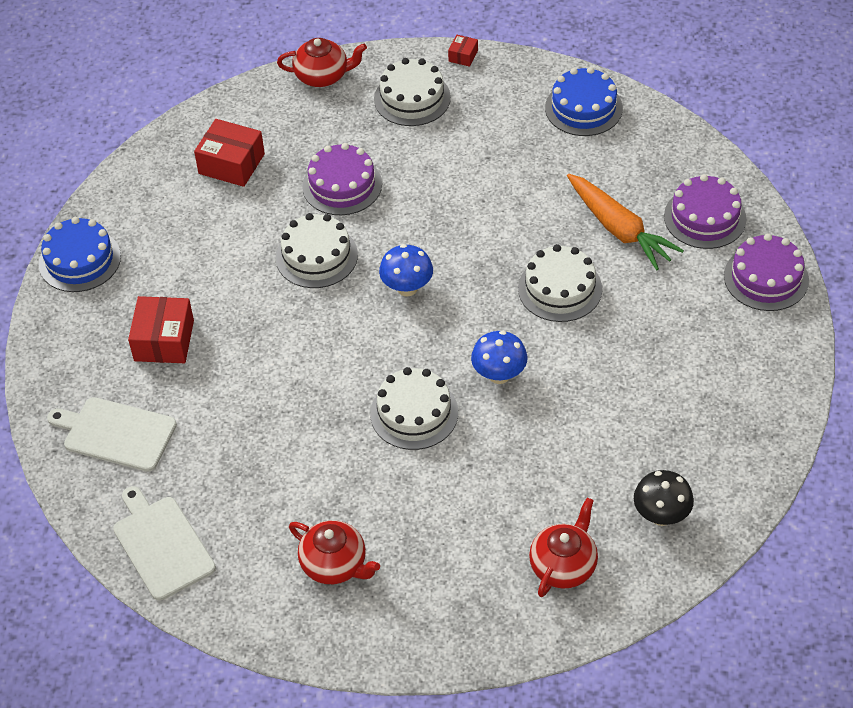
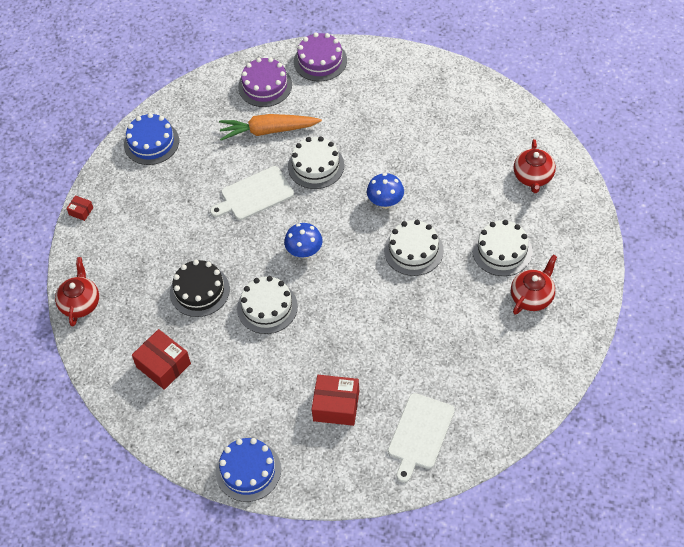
camera: 85 degrees left, 5 degrees up
(162, 544) = (516, 399): white cutting board -> white cutting board (254, 194)
(231, 164) = (163, 365): red box -> red box turned 75 degrees counterclockwise
(342, 185) = (199, 291): purple cake -> black cake
(412, 98) = (118, 244): white cake -> white cake (502, 251)
(563, 565) = (533, 177): red teapot -> red teapot turned 120 degrees counterclockwise
(619, 229) = (268, 131): orange carrot -> orange carrot turned 150 degrees counterclockwise
(661, 515) = (498, 127): black mushroom -> none

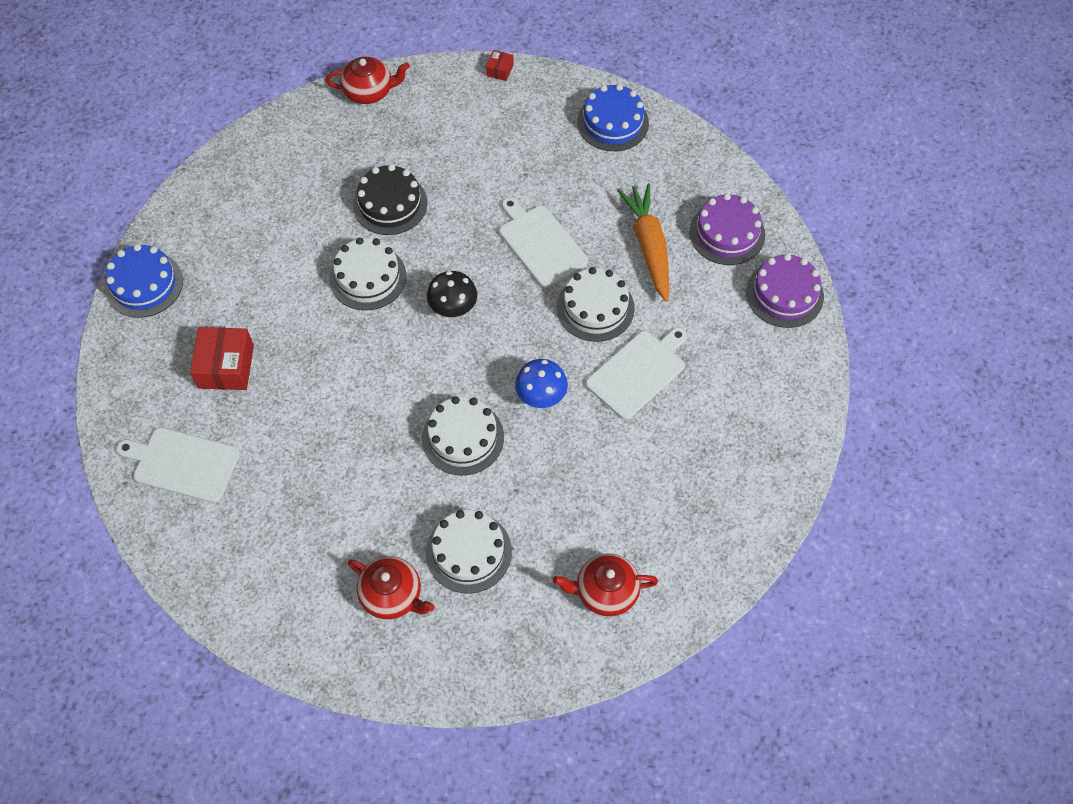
camera: 80 degrees right, 5 degrees up
(163, 365) = (285, 183): red box -> none
(304, 252) = (453, 309): blue mushroom -> black mushroom
(372, 146) = (638, 372): none -> white cutting board

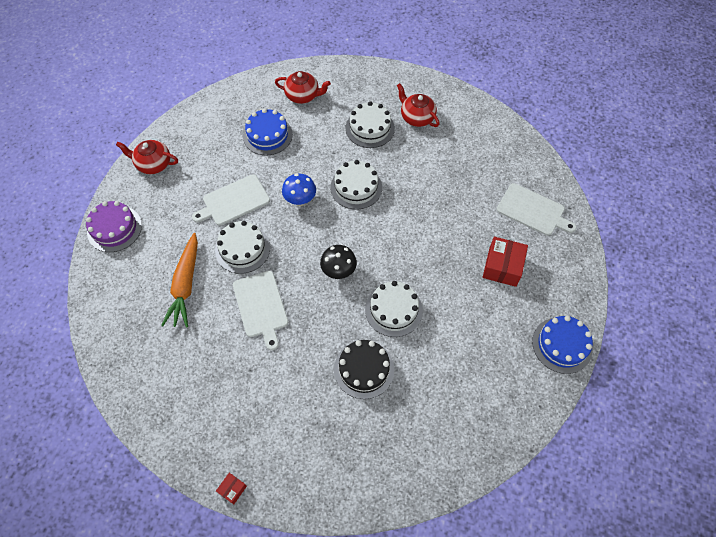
camera: 165 degrees left, 0 degrees up
(369, 91) = (356, 496): red teapot -> red teapot (153, 164)
(612, 122) = (160, 402): blue cake -> blue cake (267, 135)
(727, 233) = (126, 281): purple cake -> none

